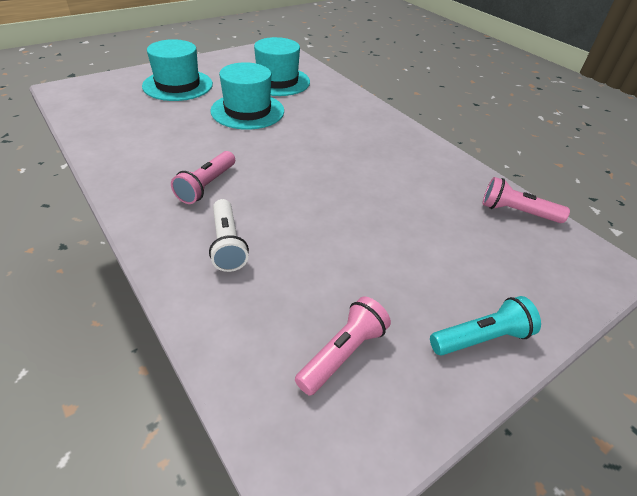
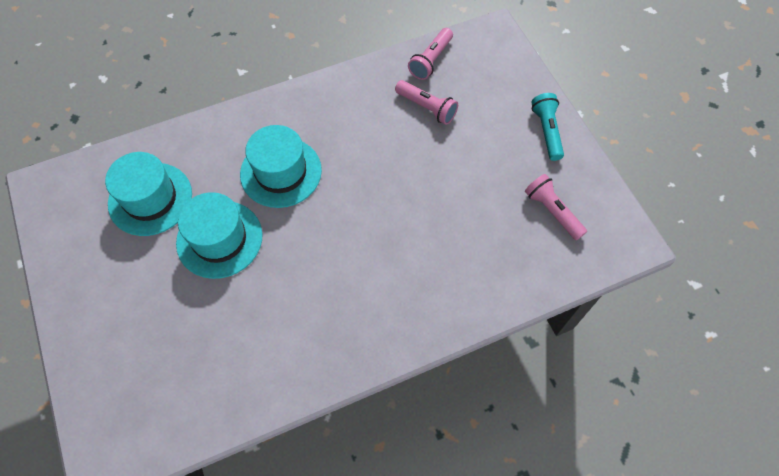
camera: 75 degrees left, 20 degrees up
(178, 85) = (130, 315): turquoise hat -> turquoise hat (281, 172)
(207, 185) = (358, 287): pink flashlight -> pink flashlight (426, 107)
(227, 244) = (442, 273): white flashlight -> none

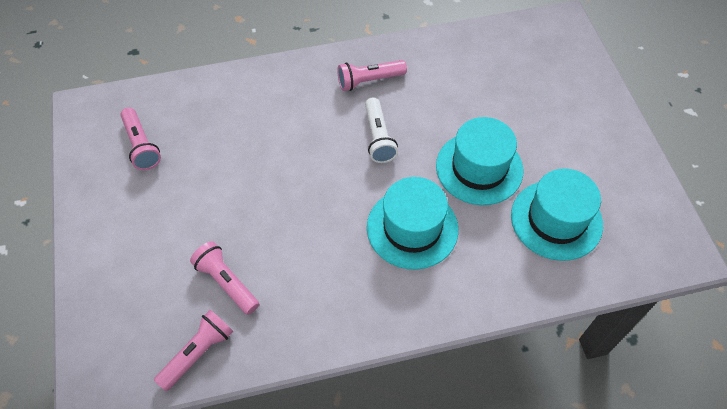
camera: 170 degrees left, 5 degrees down
(322, 257) = (378, 137): none -> white flashlight
(341, 327) = (369, 80): none -> pink flashlight
(547, 131) = (101, 230): turquoise flashlight -> none

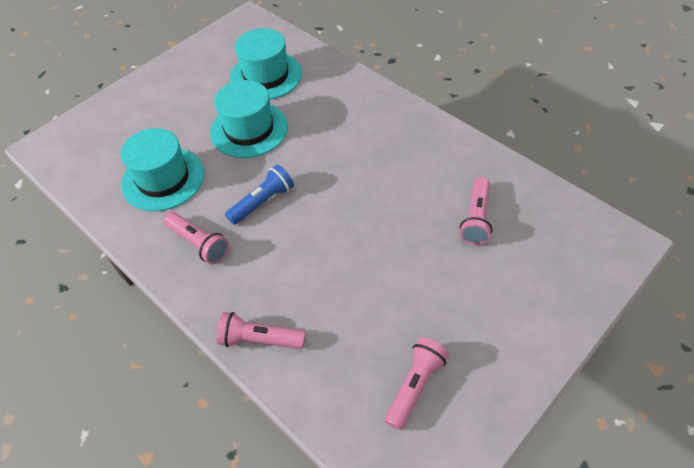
camera: 120 degrees left, 5 degrees down
(198, 353) = (540, 199): pink flashlight -> pink flashlight (260, 339)
(378, 137) = (262, 202): white flashlight -> blue flashlight
(412, 228) = (334, 140): turquoise hat -> turquoise hat (163, 179)

